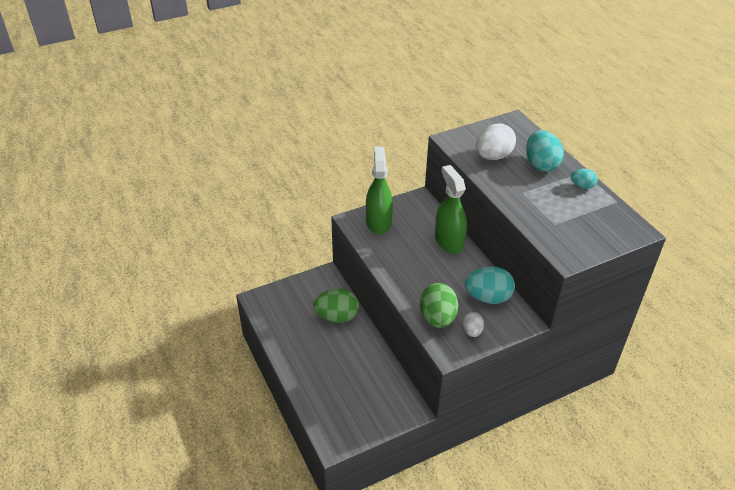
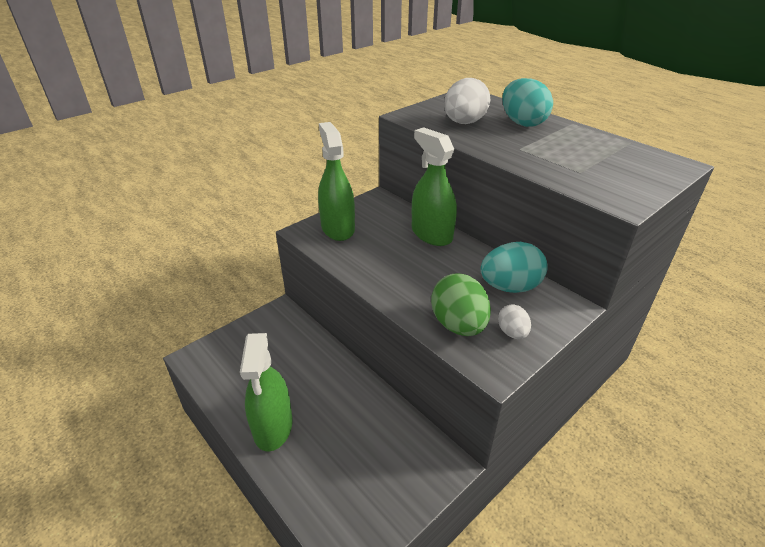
camera: 15 degrees left, 5 degrees down
(303, 359) = (273, 426): none -> green spray bottle
(337, 316) = (307, 358): green egg -> none
(582, 186) = (582, 134): turquoise egg -> none

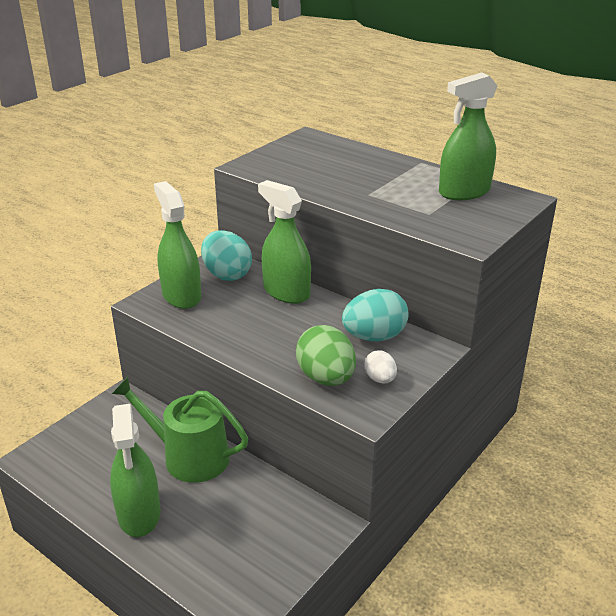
camera: 10 degrees left, 5 degrees down
(327, 374) = (189, 456): none -> green watering can
(464, 123) = (308, 170): white egg -> none
(522, 123) = (369, 166): turquoise egg -> turquoise egg (227, 275)
(616, 154) = (464, 192): none -> green spray bottle

